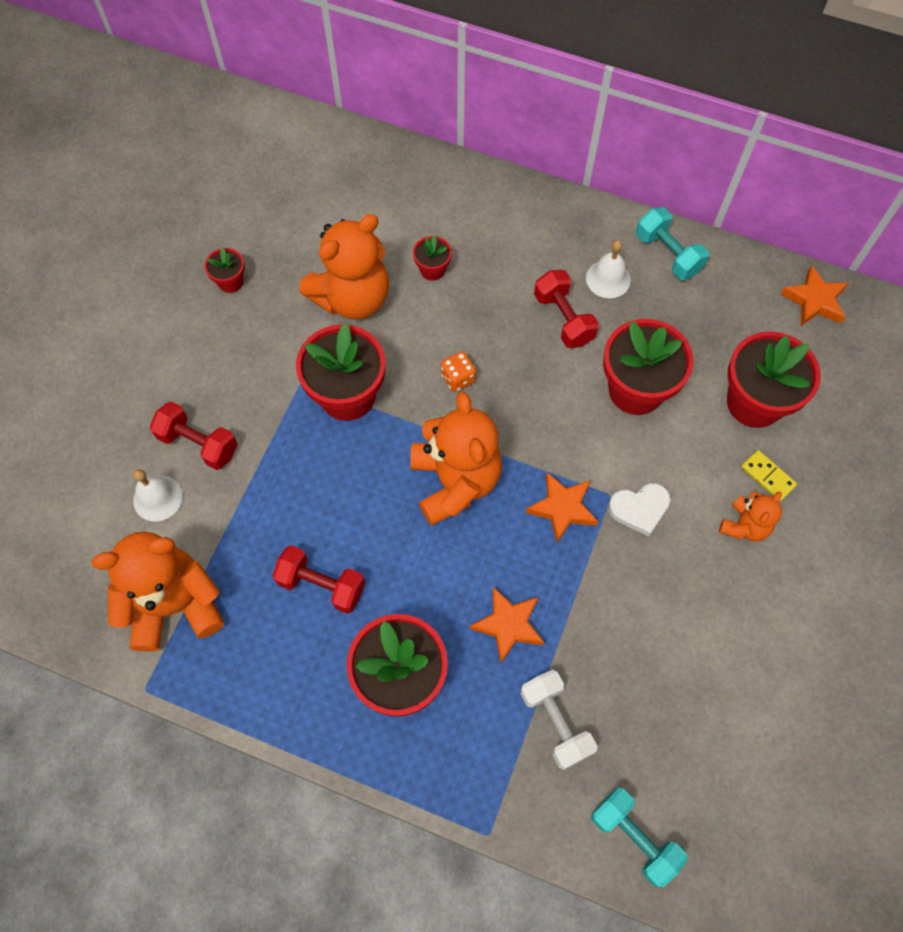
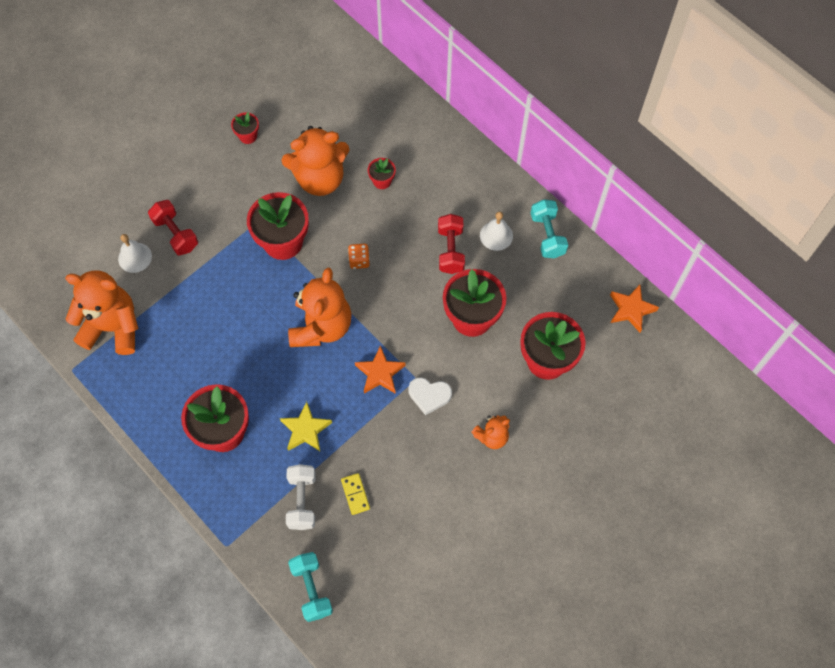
camera: 25 degrees right, 0 degrees up
(321, 585) = (205, 354): red dumbbell -> none
(508, 625) = (306, 430): orange star -> yellow star
(768, 476) = (526, 412): yellow domino -> yellow domino (355, 494)

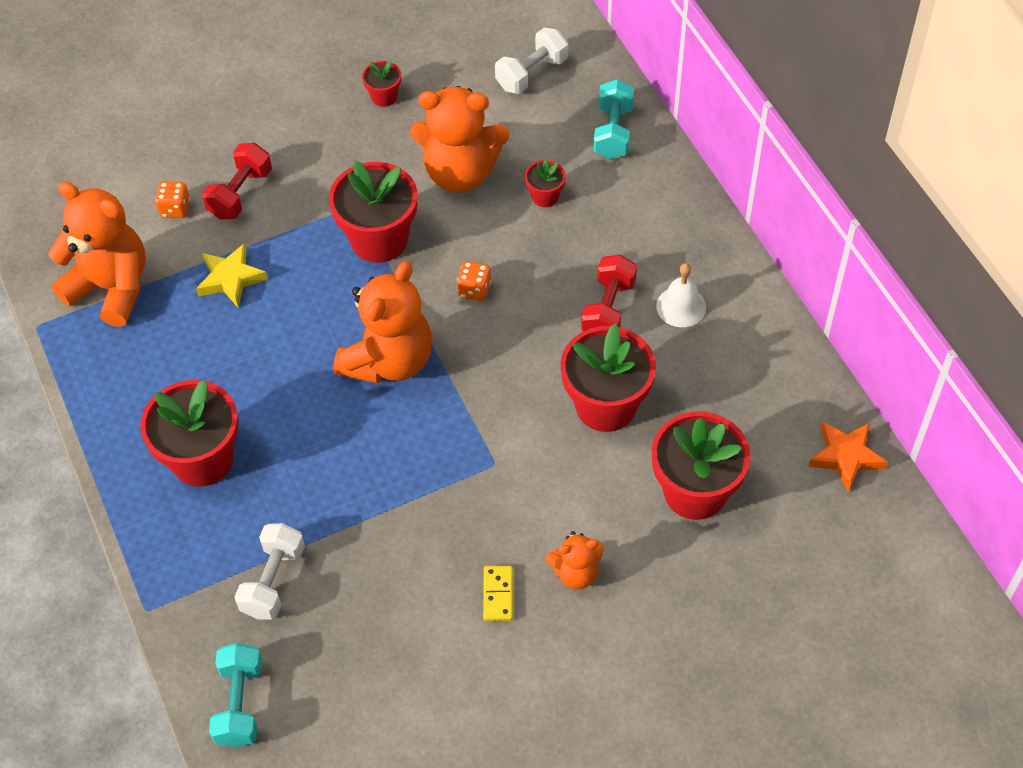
camera: 20 degrees right, 10 degrees down
(135, 257) = (175, 209): white bell -> orange dice
(176, 234) = (240, 193): red dumbbell -> red dumbbell turned 45 degrees clockwise
(306, 430) = (315, 489): yellow star -> yellow star (231, 279)
(342, 93) = (531, 73): none -> white dumbbell
(355, 494) = (351, 594): yellow domino -> yellow domino (498, 594)
(380, 373) = (447, 443): orange star -> none
(429, 395) = (506, 492): white heart -> none
(547, 235) = (756, 325): turquoise dumbbell -> turquoise dumbbell (613, 132)

